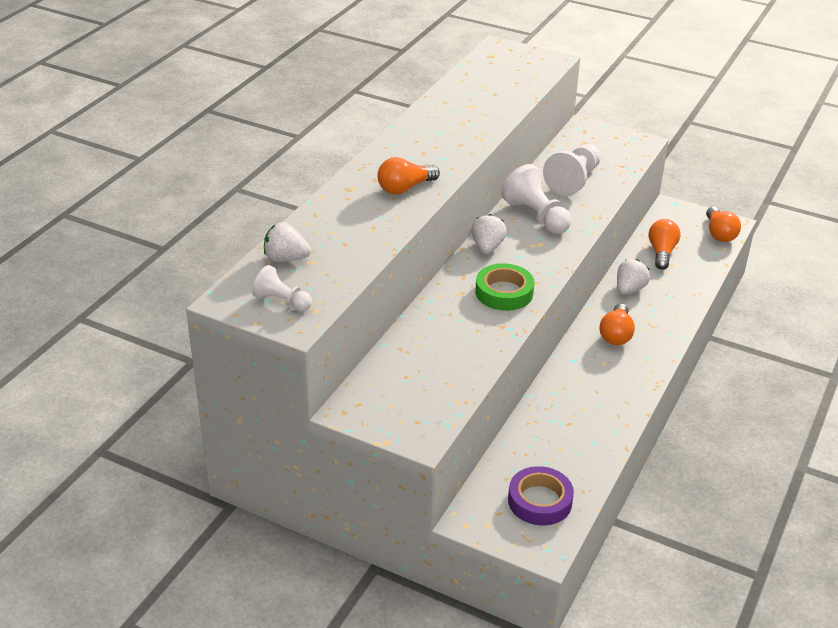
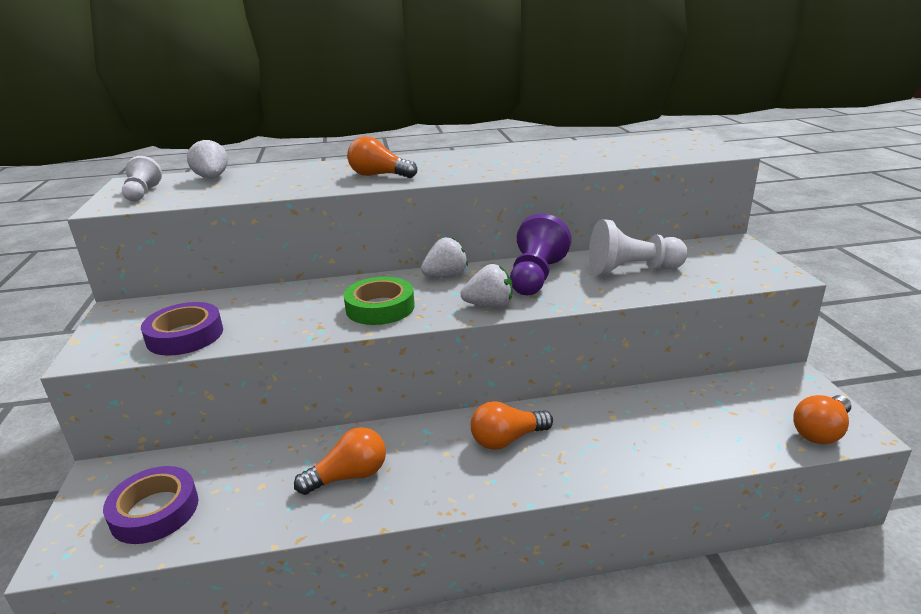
camera: 55 degrees right, 10 degrees down
(444, 387) = (185, 335): none -> purple tape
(536, 216) = (535, 277): white pawn -> purple pawn
(629, 289) = (601, 414): white strawberry -> white strawberry (489, 306)
(661, 252) = (704, 407): orange light bulb -> orange light bulb (349, 476)

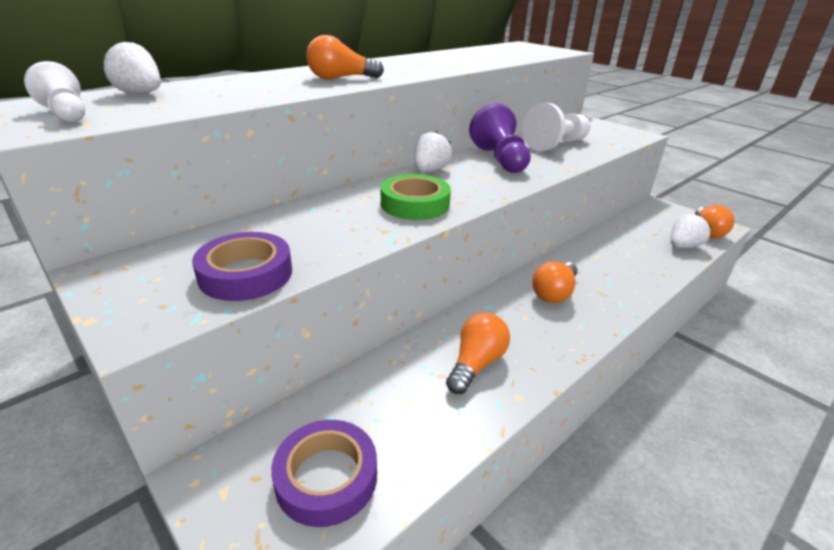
camera: 35 degrees left, 5 degrees up
(489, 306) = (501, 185): white strawberry -> white strawberry (683, 246)

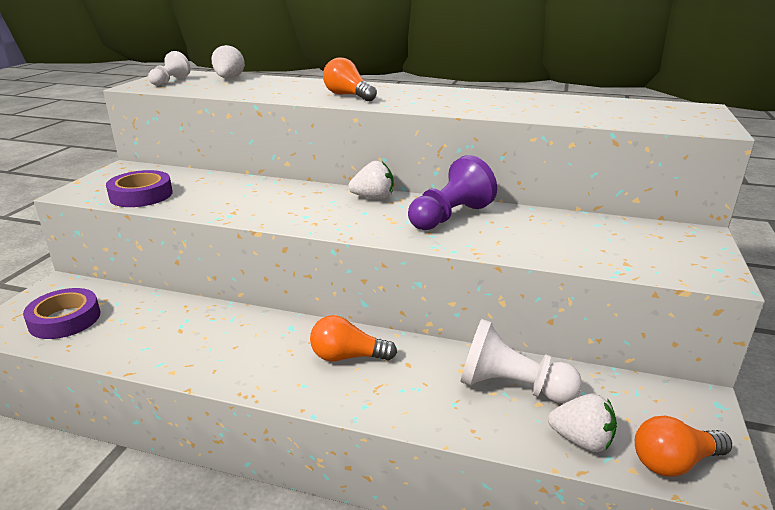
camera: 60 degrees right, 5 degrees down
(415, 204) = (292, 209): green tape -> none
(476, 364) = (203, 341): orange light bulb -> none
(555, 145) = (550, 233): white pawn -> white pawn (512, 387)

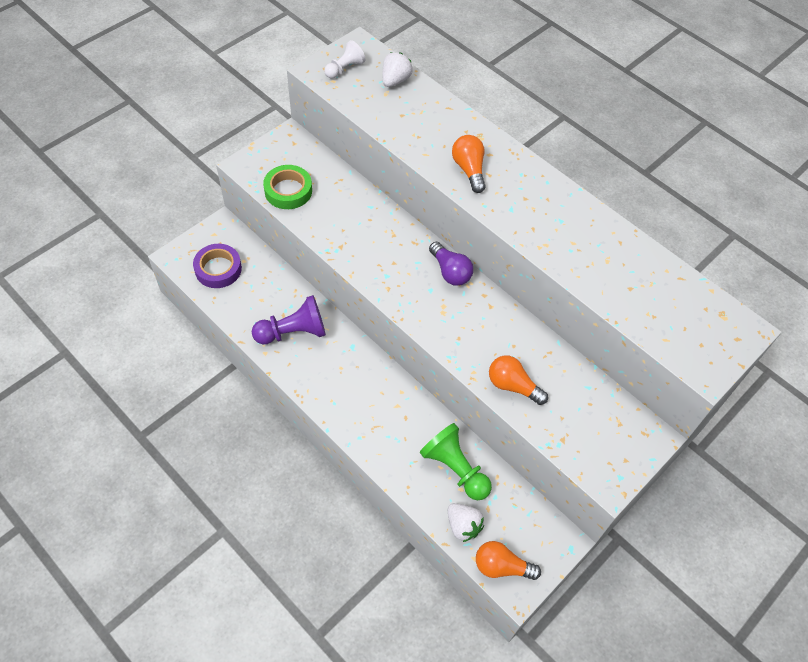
camera: 25 degrees right, 30 degrees up
(141, 195) = (288, 191): purple tape -> green tape
(347, 357) = (372, 392): orange light bulb -> orange light bulb (513, 386)
(373, 198) = (450, 271): white strawberry -> purple light bulb
(450, 217) = (487, 325): purple pawn -> purple pawn (293, 332)
(512, 387) = (455, 468): white pawn -> green pawn

